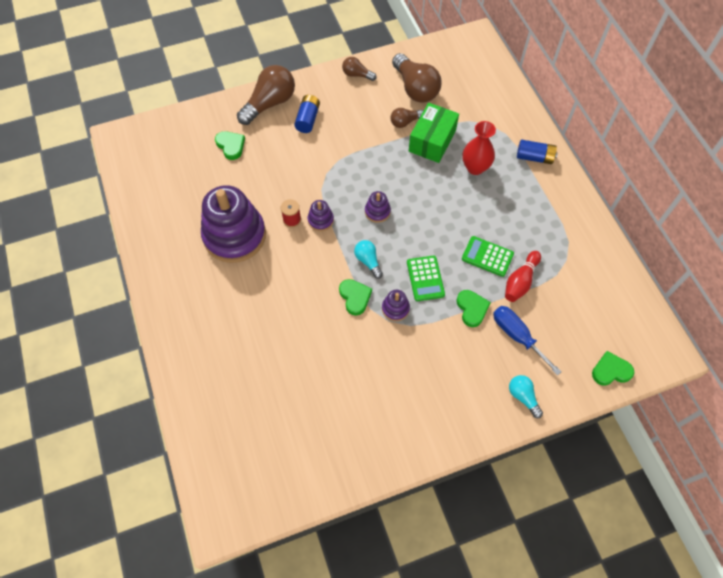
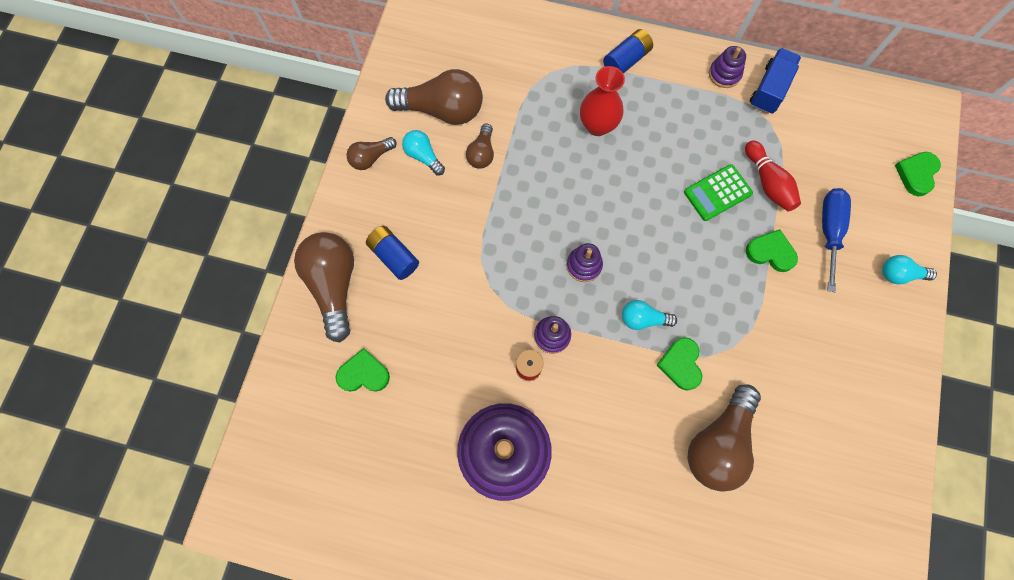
camera: 55 degrees left, 10 degrees up
(320, 345) = (718, 442): none -> brown light bulb
(355, 297) = (680, 364): green heart -> green heart turned 105 degrees counterclockwise
(379, 97) = (423, 156): none -> turquoise light bulb
(395, 308) = (722, 330): purple stacking toy -> purple stacking toy (724, 74)
(425, 278) = (704, 273): green calculator -> none
(432, 141) = (529, 143): green box -> none
(517, 336) = (829, 231): blue screwdriver -> blue screwdriver turned 105 degrees clockwise
(590, 247) = (769, 89): none -> blue truck

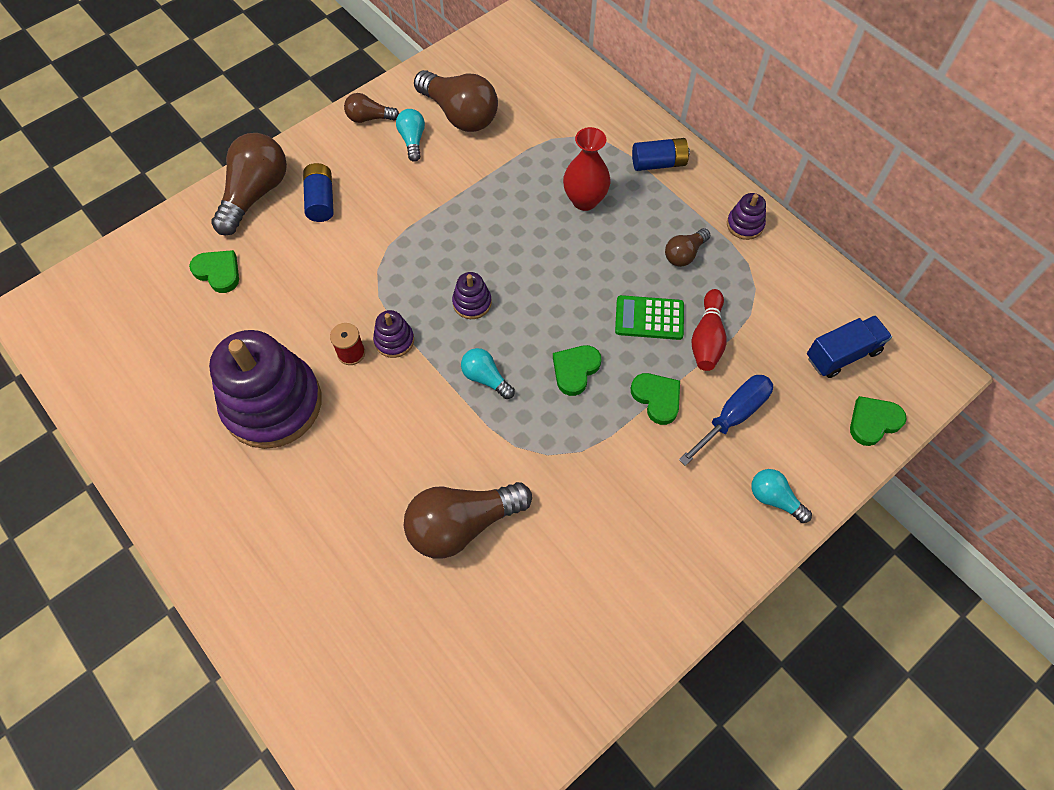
camera: 35 degrees right, 10 degrees down
(482, 153) = (463, 165): brown light bulb -> brown light bulb (684, 254)
(680, 364) = (486, 437): green heart -> green heart (575, 370)
(769, 89) = (779, 262): blue truck -> blue truck (842, 354)

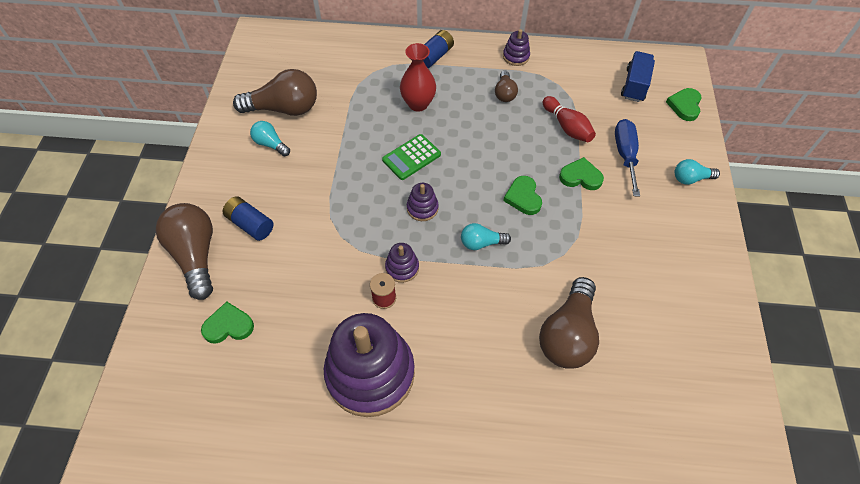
camera: 45 degrees left, 5 degrees down
(369, 118) = (224, 151): brown light bulb -> none
(649, 318) = (527, 139): green calculator -> green calculator (411, 157)

